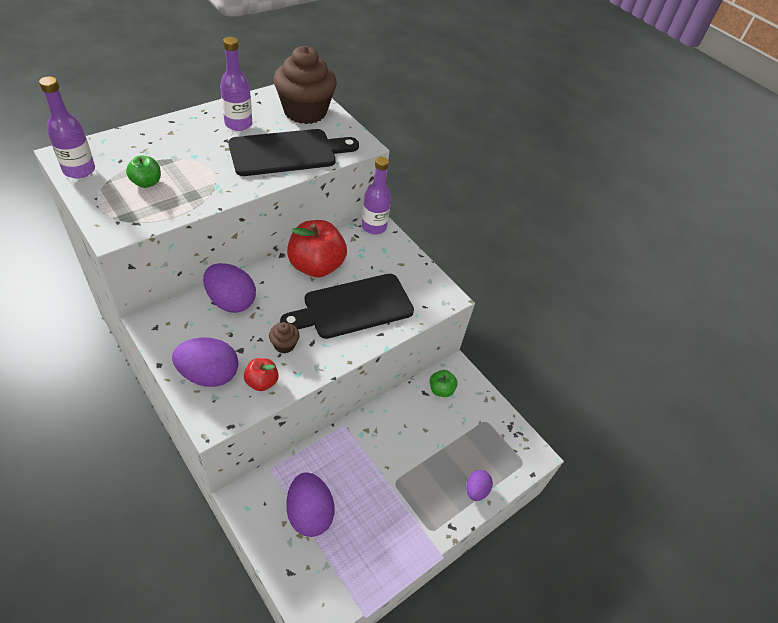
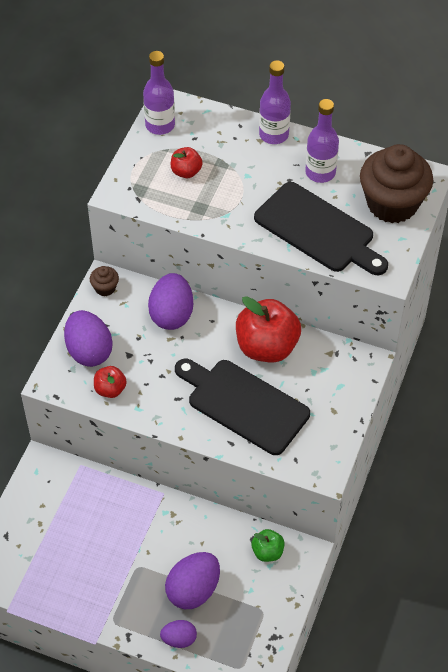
camera: 65 degrees right, 5 degrees up
(147, 183) = (186, 172): green apple -> red apple
(284, 345) = (159, 380): brown cupcake -> brown cupcake (105, 288)
(309, 513) = (63, 518): purple egg -> purple egg (193, 590)
(374, 227) = (363, 360): purple bottle -> purple bottle (273, 135)

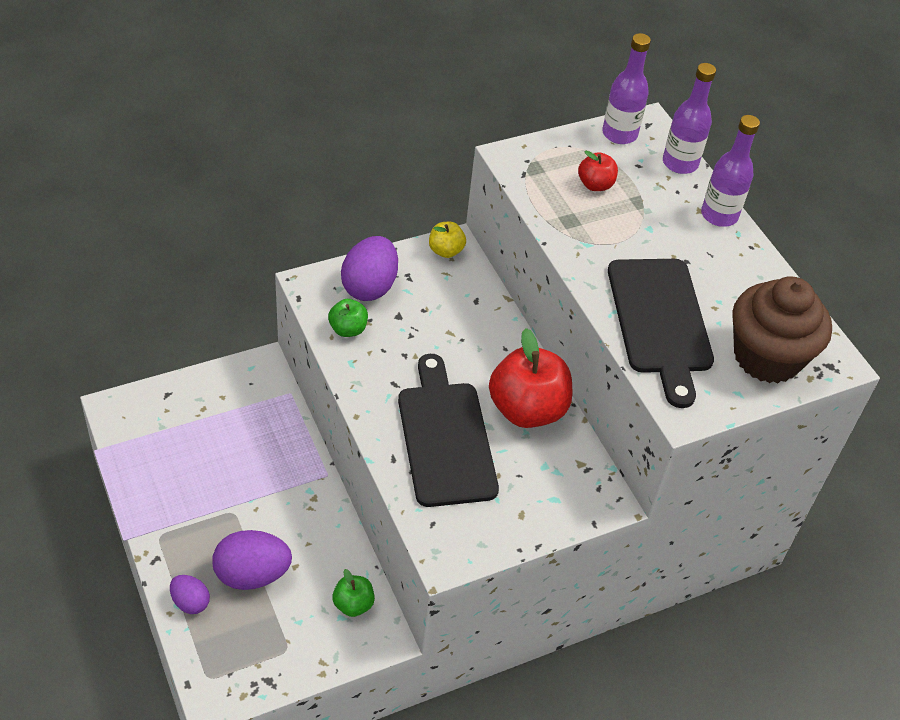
camera: 40 degrees right, 5 degrees down
(105, 288) = (446, 251): brown cupcake -> yellow apple
(110, 389) = (348, 329): red apple -> green apple
(171, 314) = (475, 315): purple egg -> none
(320, 172) = (725, 277): purple bottle -> purple bottle (680, 163)

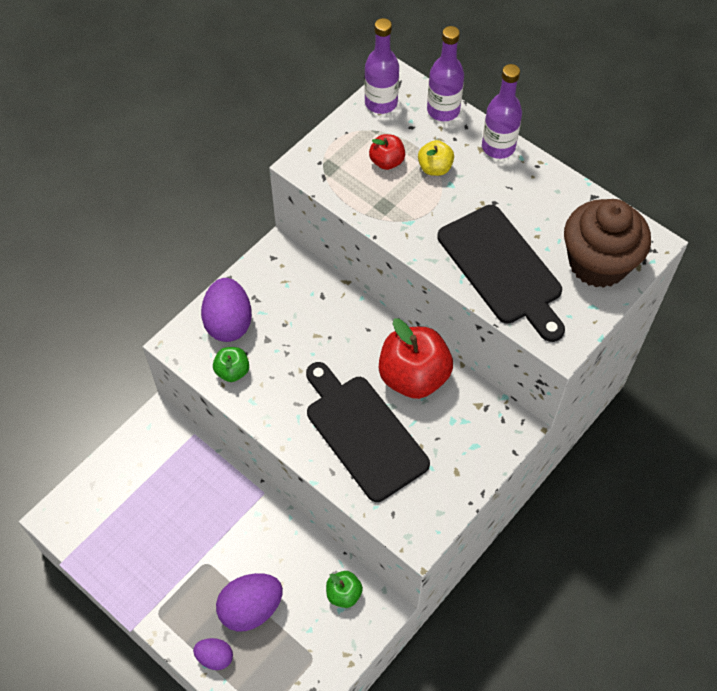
camera: 20 degrees left, 10 degrees up
(446, 251) = (273, 260): yellow apple -> yellow apple (435, 168)

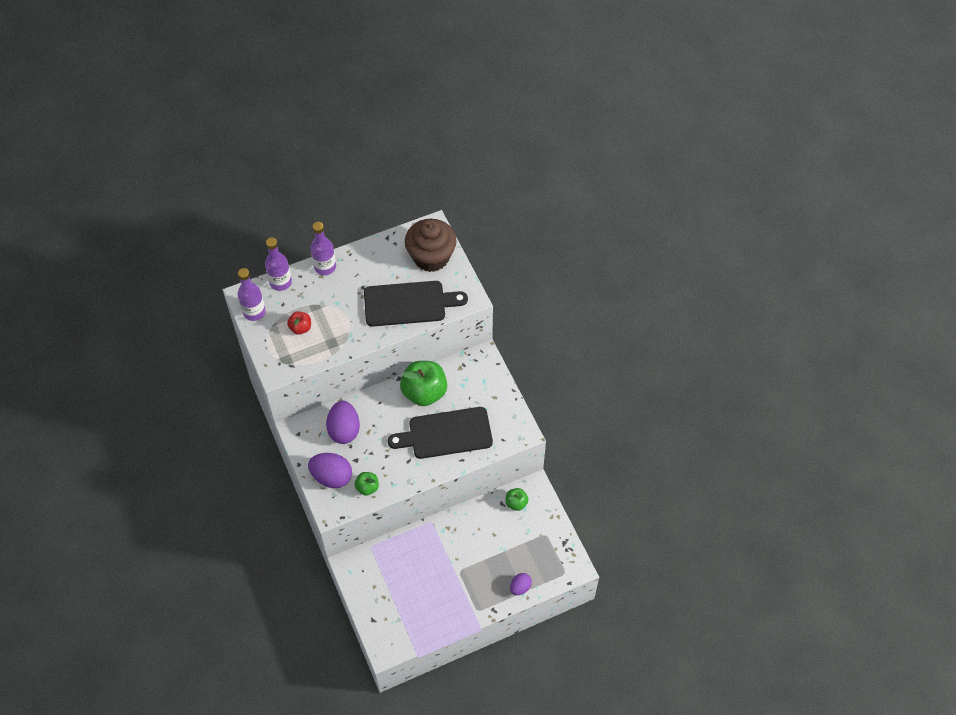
camera: 65 degrees left, 0 degrees up
(251, 608) = (500, 556): purple egg -> purple egg (344, 430)
(413, 377) = (424, 392): red apple -> green apple
(435, 168) = (320, 305): yellow apple -> none

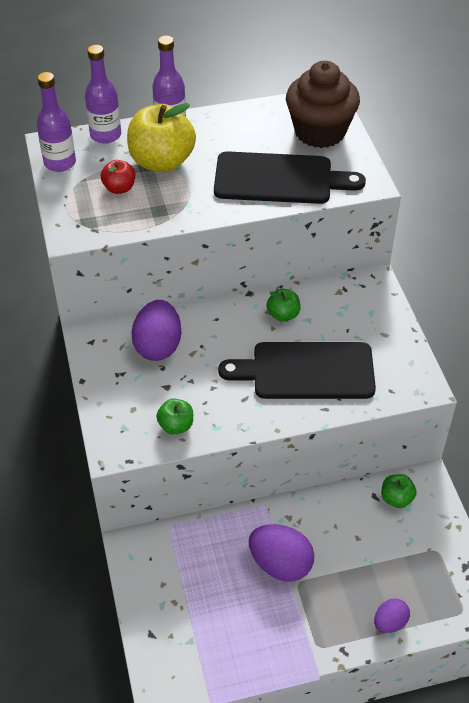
camera: 10 degrees right, 10 degrees down
(325, 300) = (162, 162): none -> yellow apple
(332, 477) = (126, 404): purple egg -> purple egg (280, 564)
(424, 392) = (283, 315): green apple -> green apple, size x0.50

